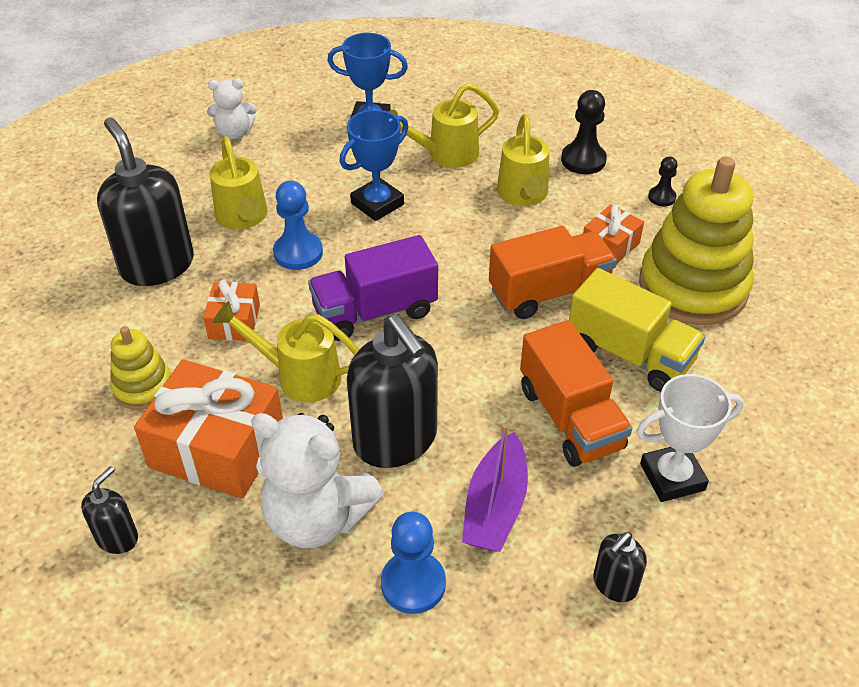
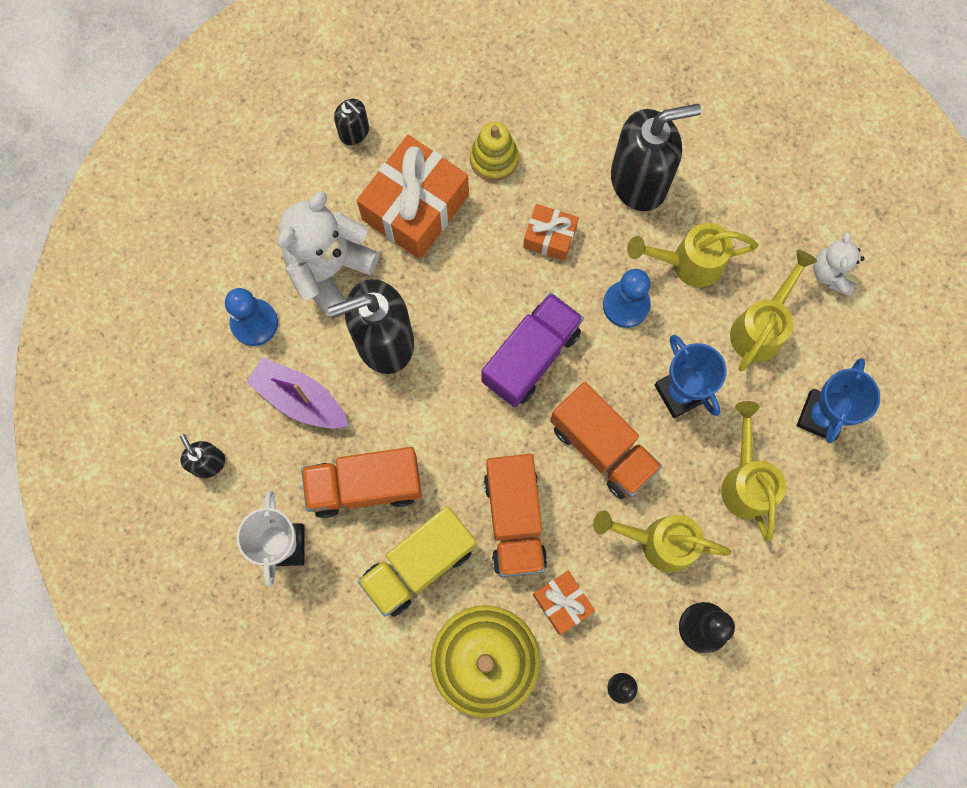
camera: 105 degrees right, 30 degrees up
(298, 375) = (473, 279): yellow watering can -> yellow watering can (761, 327)
(375, 311) = (531, 357): purple truck -> purple truck turned 45 degrees clockwise
(450, 245) = (602, 447): none -> orange truck

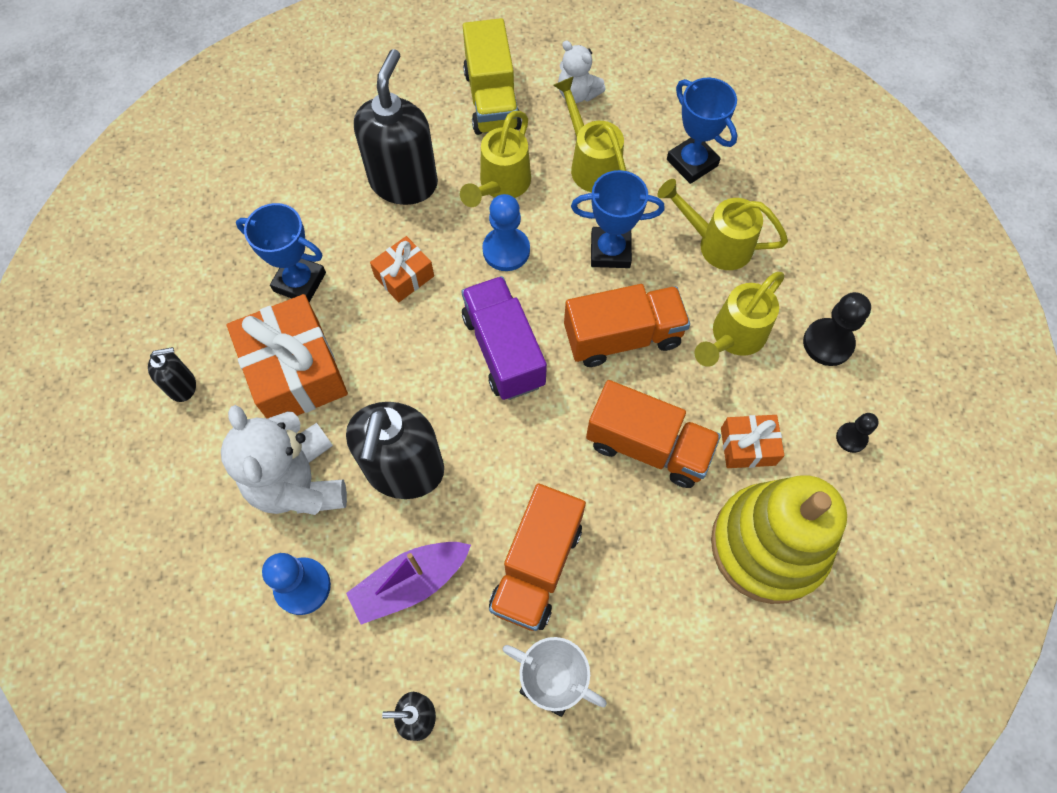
camera: 60 degrees left, 10 degrees down
(419, 564) = (643, 556): yellow truck -> yellow truck (492, 100)
(494, 159) = (299, 282): yellow stacking toy -> blue trophy

